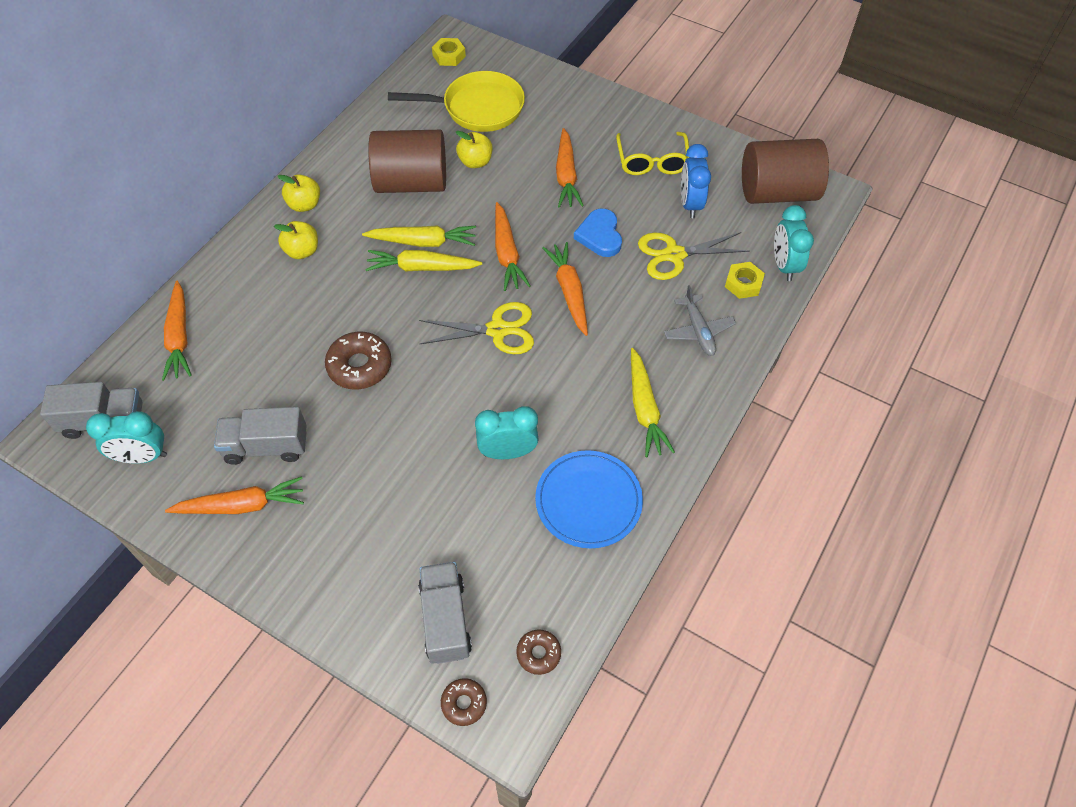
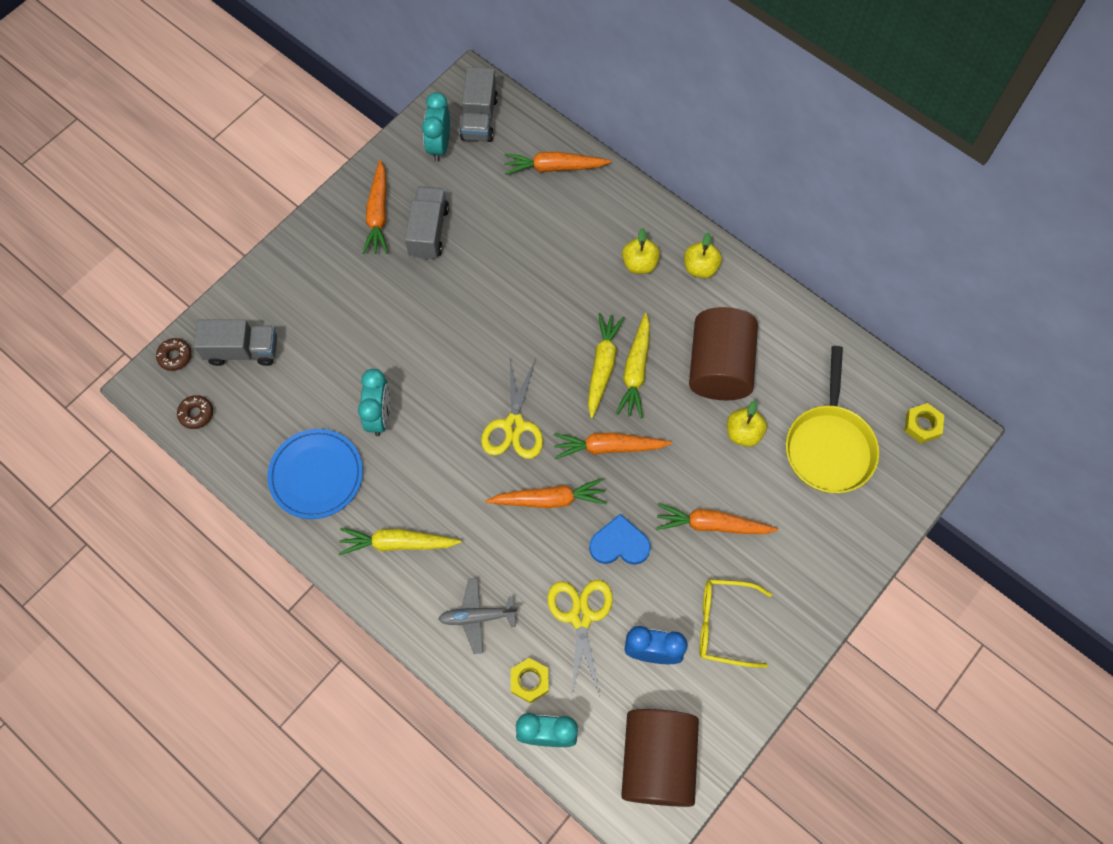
camera: 100 degrees right, 10 degrees up
(359, 366) = (496, 305): brown donut -> none

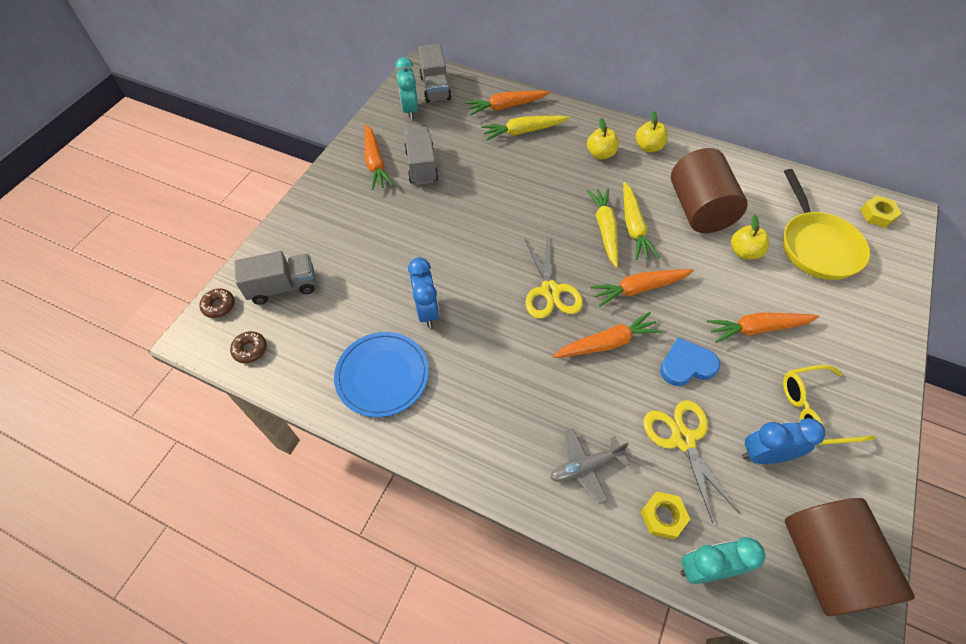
camera: 15 degrees left, 10 degrees down
(380, 416) = (427, 311): turquoise clock -> blue clock
(398, 543) = (481, 417): yellow carrot -> yellow carrot (523, 131)

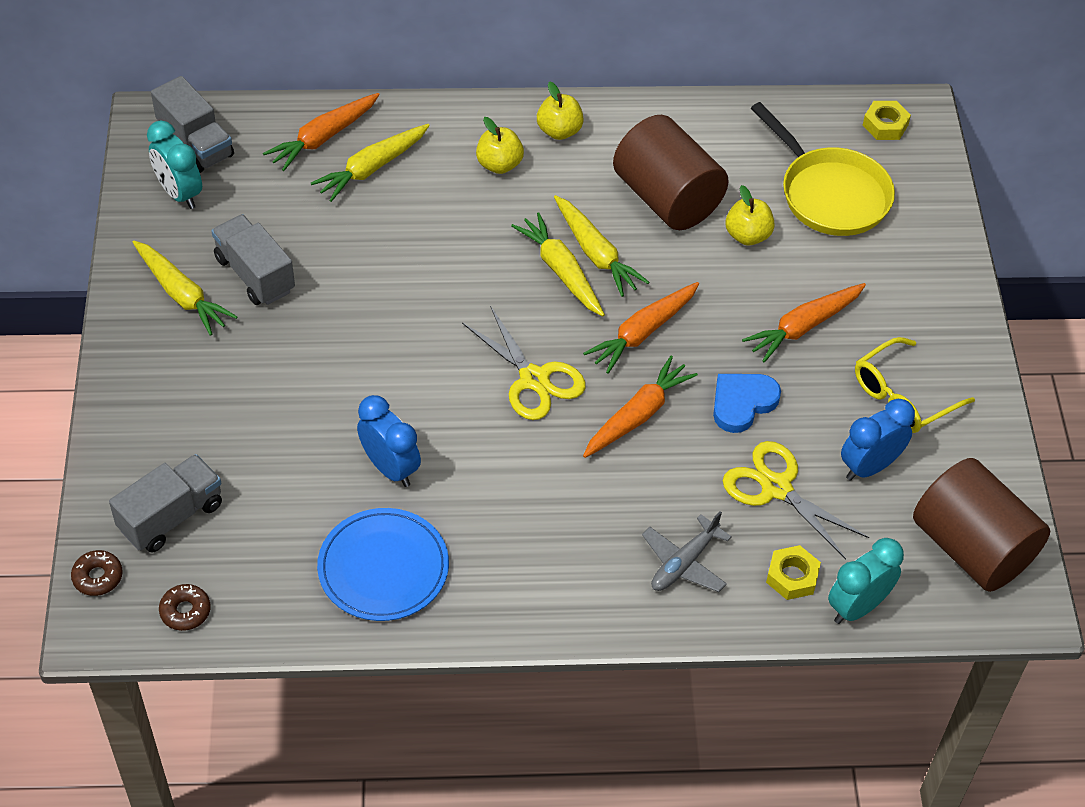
camera: 30 degrees left, 5 degrees down
(375, 163) = (182, 294): orange carrot -> yellow carrot

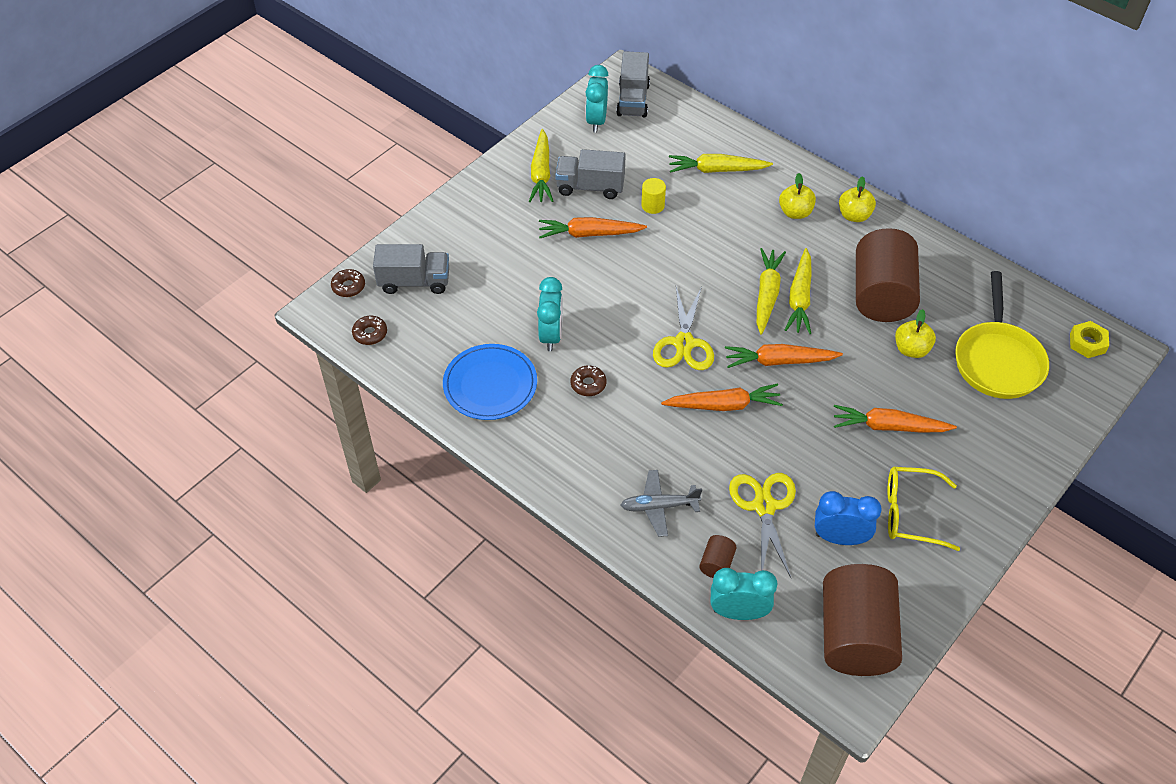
camera: 45 degrees right, 0 degrees up
(255, 274) = (590, 187): grey truck -> grey truck turned 90 degrees counterclockwise
(323, 138) = (707, 137): orange carrot -> orange carrot (589, 234)
(345, 251) = (652, 205): none -> yellow cylinder
(390, 468) = (551, 335): blue clock -> turquoise clock
(484, 491) = (588, 384): none -> brown donut
(742, 403) = (797, 443): blue heart -> none
(792, 576) = (716, 564): yellow nut -> brown cylinder

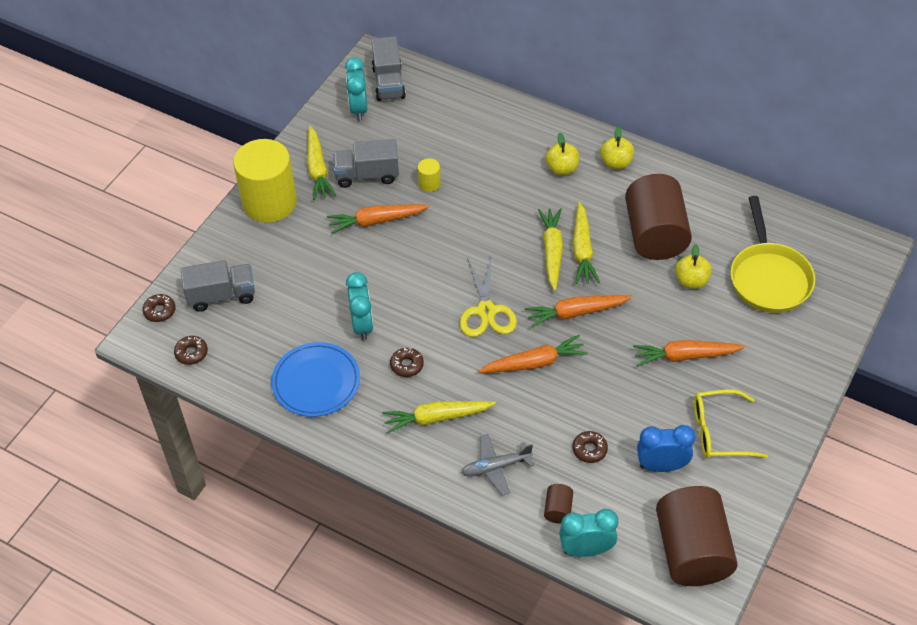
camera: 10 degrees left, 0 degrees up
(484, 198) = (269, 202): none -> yellow cylinder
(716, 170) = (481, 139): yellow carrot -> yellow carrot (437, 418)
(764, 506) = (589, 450): yellow scissors -> brown donut
(1087, 343) = (844, 248): yellow nut -> none

